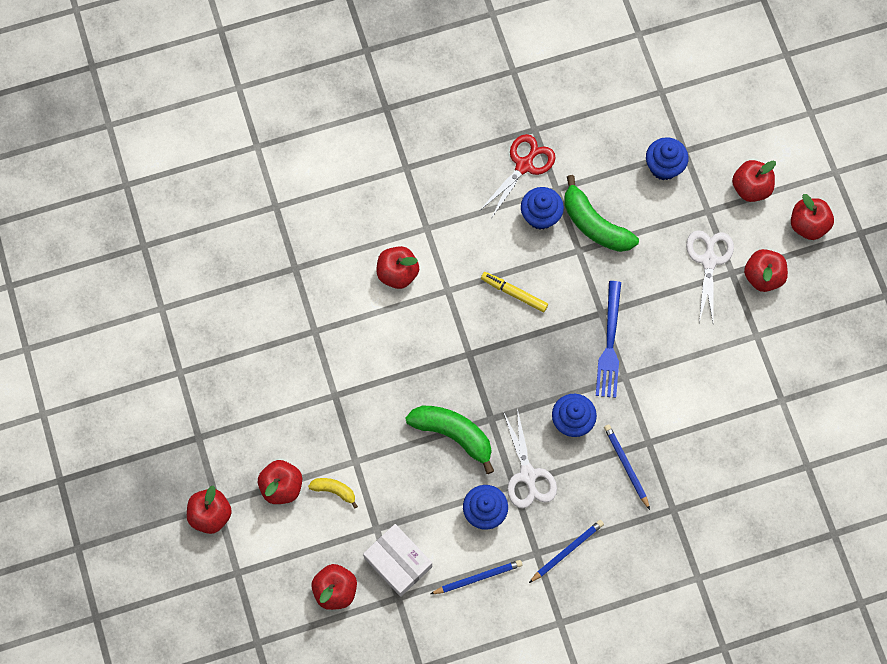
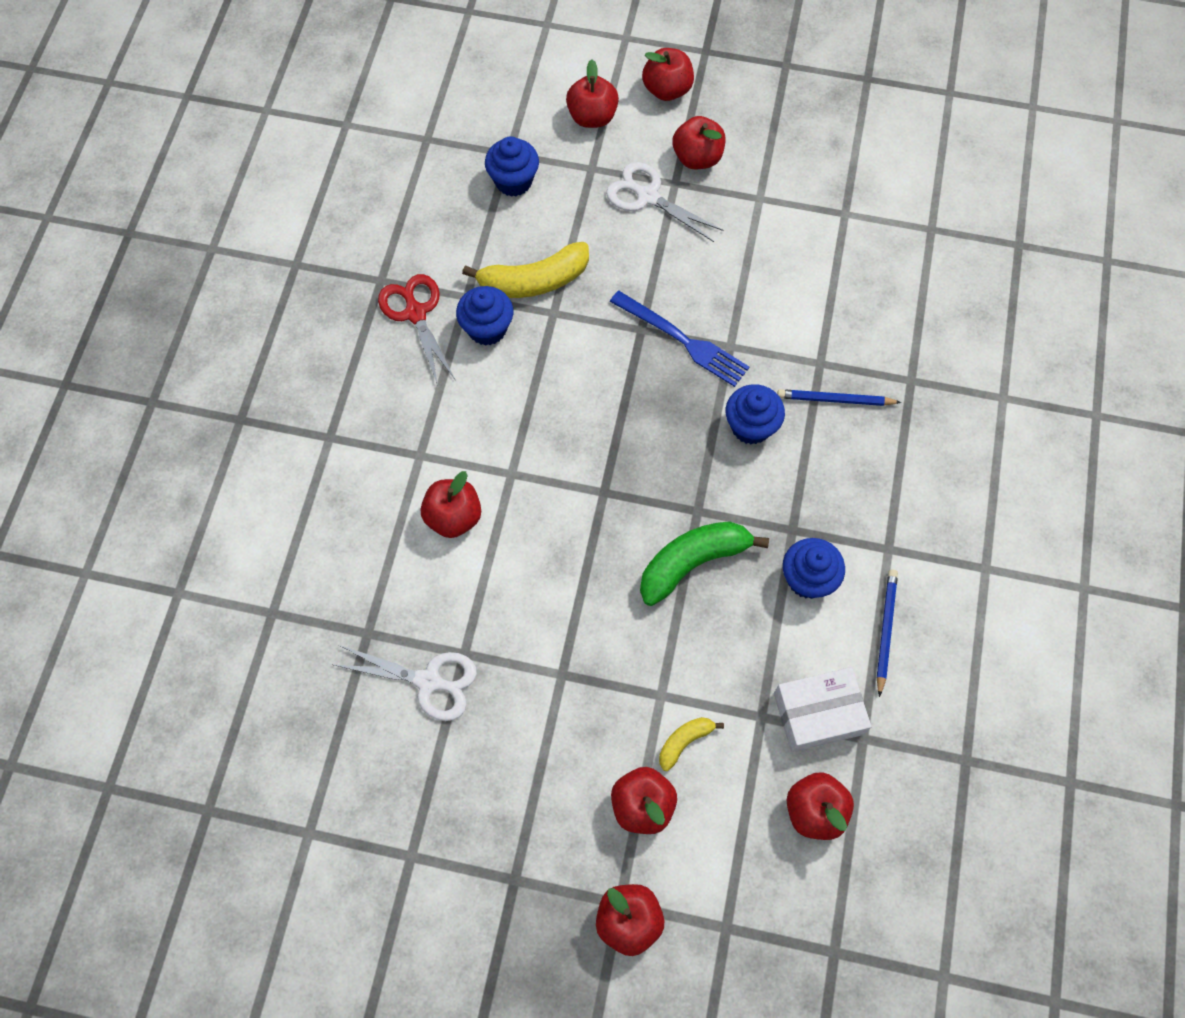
camera: 60 degrees left, 5 degrees down
(514, 293) = (561, 405): yellow marker -> none
(528, 475) = (789, 507): white scissors -> white scissors (429, 681)
(567, 551) = (903, 514): blue pencil -> none
(594, 224) = (533, 281): green banana -> yellow banana

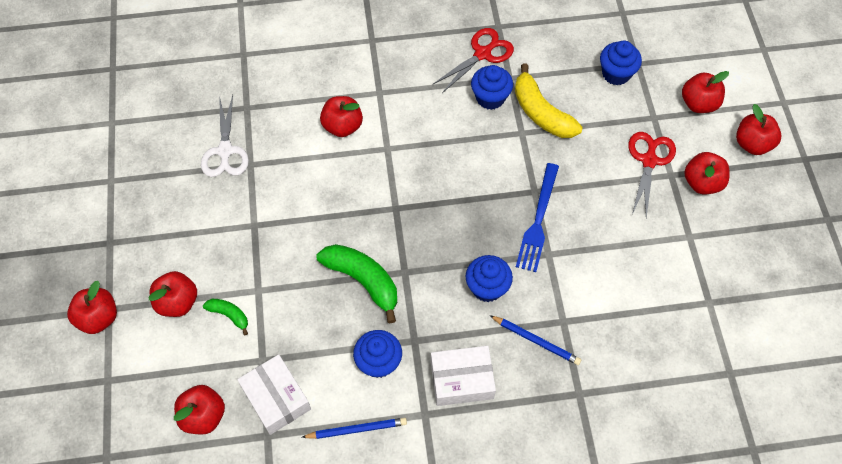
camera: 70 degrees right, 5 degrees down
(647, 196) = (649, 160): white scissors -> red scissors
(684, 741) = (229, 315): yellow banana -> green banana
(835, 399) = (536, 341): blue pencil -> blue pencil turned 135 degrees clockwise
(859, 494) = (461, 380): none -> white box

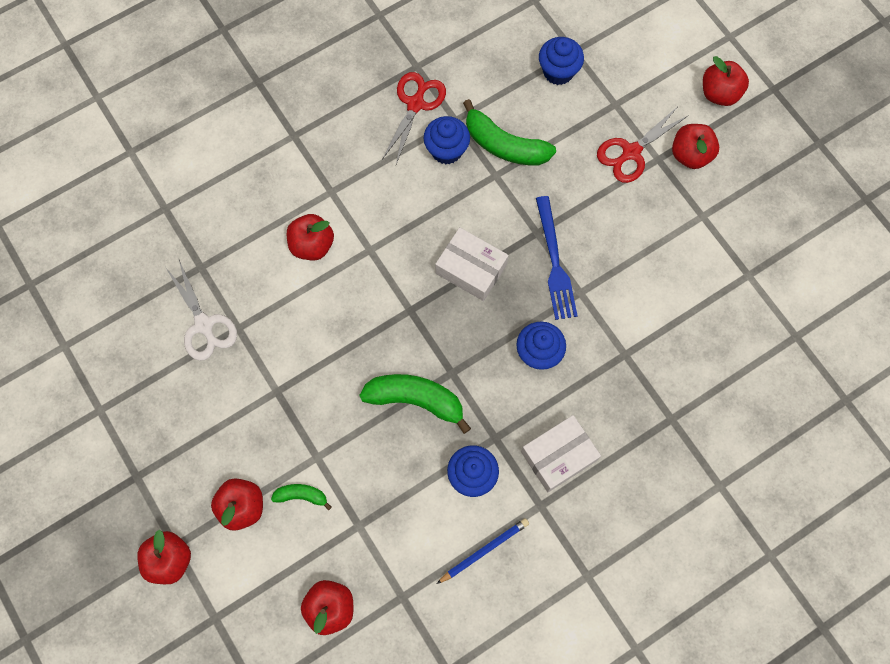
camera: 25 degrees left, 10 degrees up
(276, 398) = (392, 557): white box -> white box (471, 269)
(536, 341) = (609, 385): blue pencil -> none
(541, 112) = (504, 145): yellow banana -> green banana
(649, 160) = (631, 152): red scissors -> red scissors turned 120 degrees counterclockwise
(698, 103) = (651, 71): red apple -> none

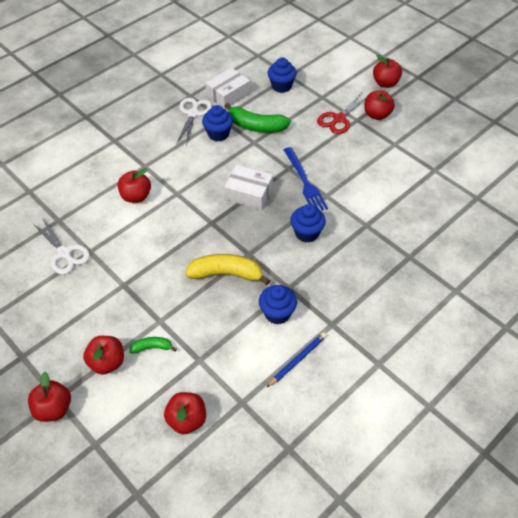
camera: 10 degrees left, 20 degrees down
(415, 104) = (193, 114): red scissors -> white scissors
(416, 400) = (226, 274): green banana -> yellow banana
(558, 456) = (337, 291): white box -> white box (228, 95)

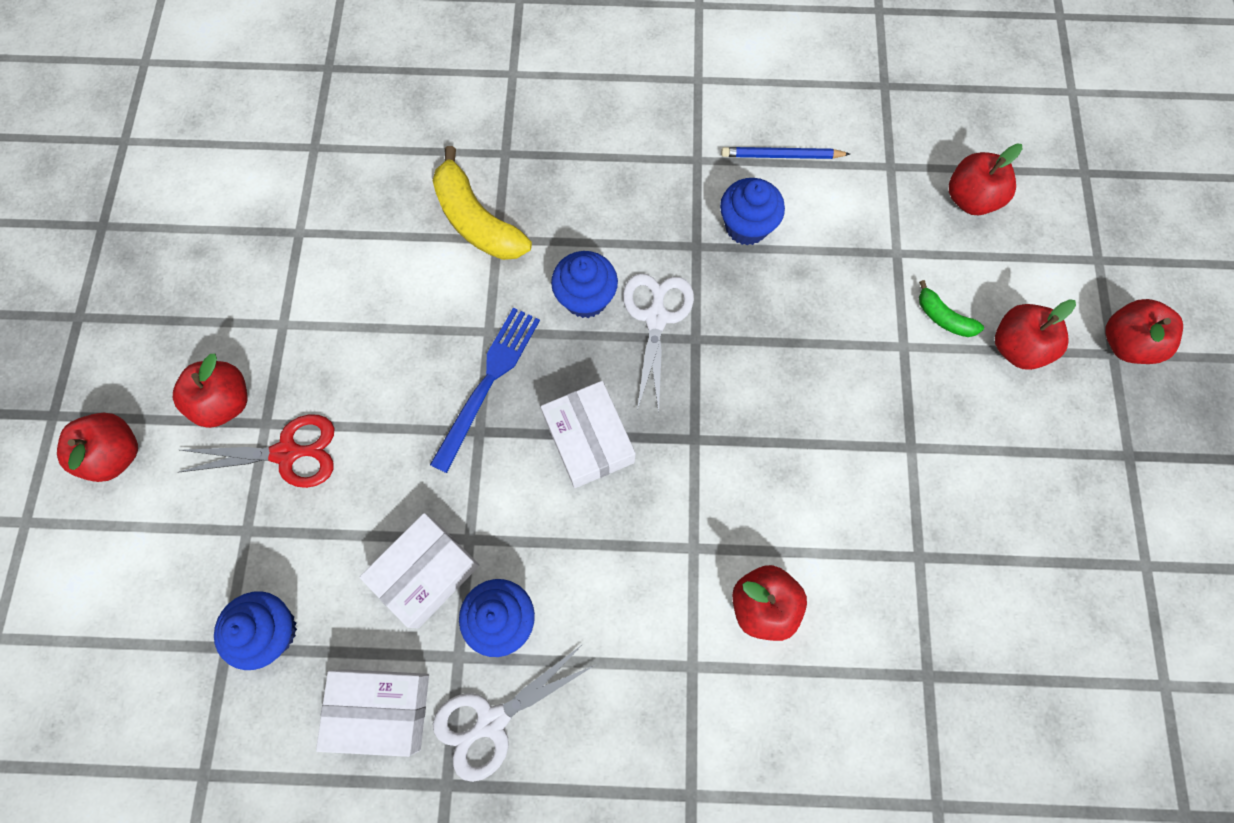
camera: 135 degrees left, 20 degrees up
(64, 253) = (961, 589): white scissors -> white scissors (656, 317)
(226, 274) = (755, 335): yellow banana -> yellow banana (477, 220)
(256, 126) = (426, 573): green banana -> white box

